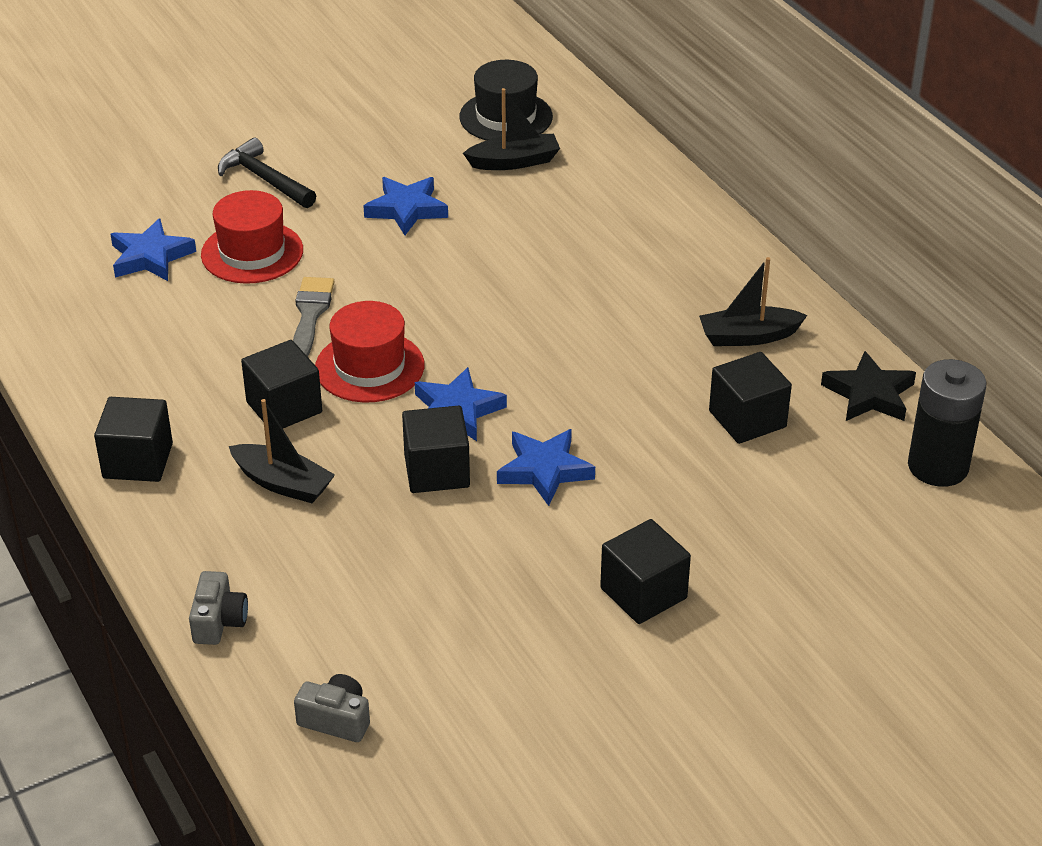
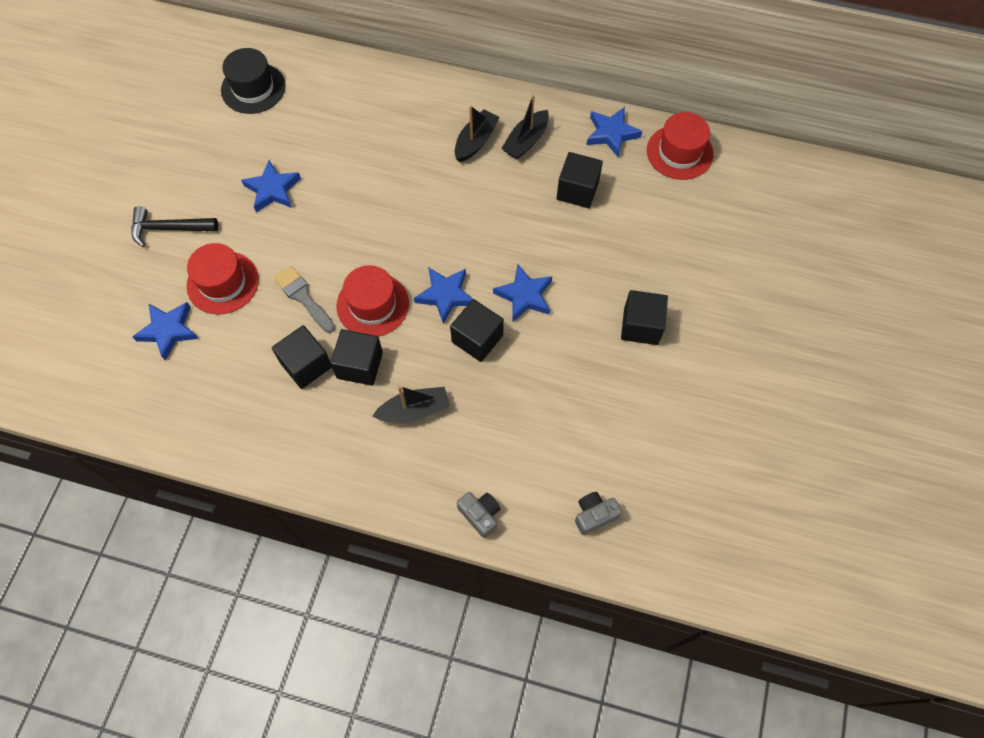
camera: 45 degrees left, 25 degrees up
(138, 461) = (325, 462): black cube -> black cube (306, 365)
(514, 162) = (292, 115): black boat -> black boat (476, 141)
(869, 394) = (611, 134): black star -> blue star
(938, 466) = (679, 152): black battery -> red hat

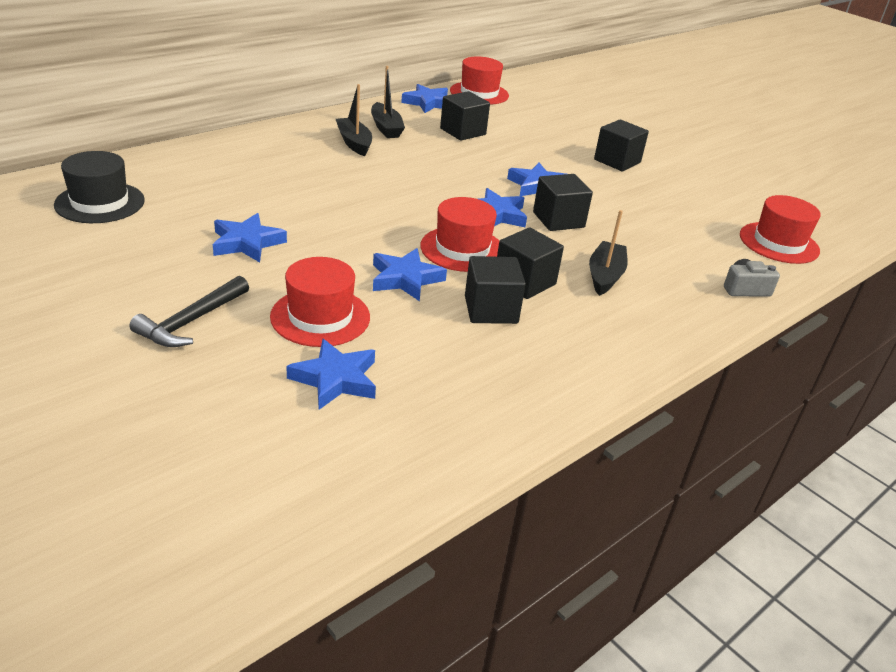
camera: 60 degrees left, 30 degrees down
(303, 297) = (405, 279): grey brush -> blue star
(594, 515) = (779, 243): grey camera -> red hat

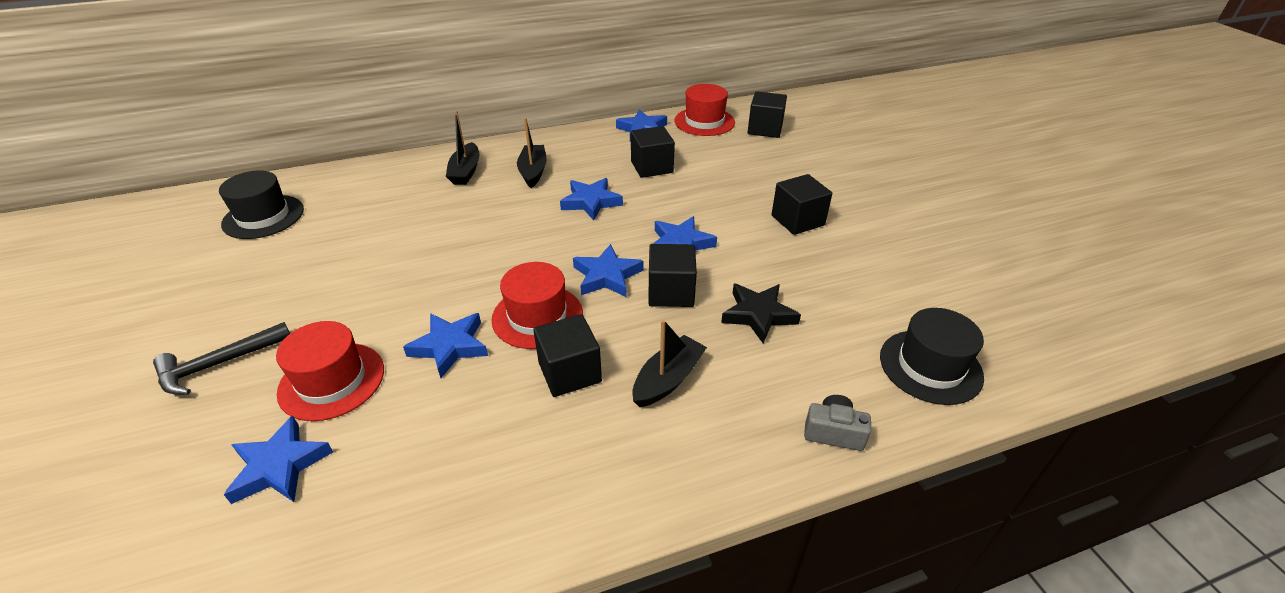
camera: 25 degrees right, 5 degrees up
(247, 243) = (342, 278): blue star -> blue star (591, 202)
(386, 128) = (578, 156): black boat -> black boat (465, 171)
(491, 310) = (504, 404): black cube -> black cube (765, 129)
(638, 227) = (758, 315): none -> black star
(779, 243) = (930, 366): red hat -> black hat

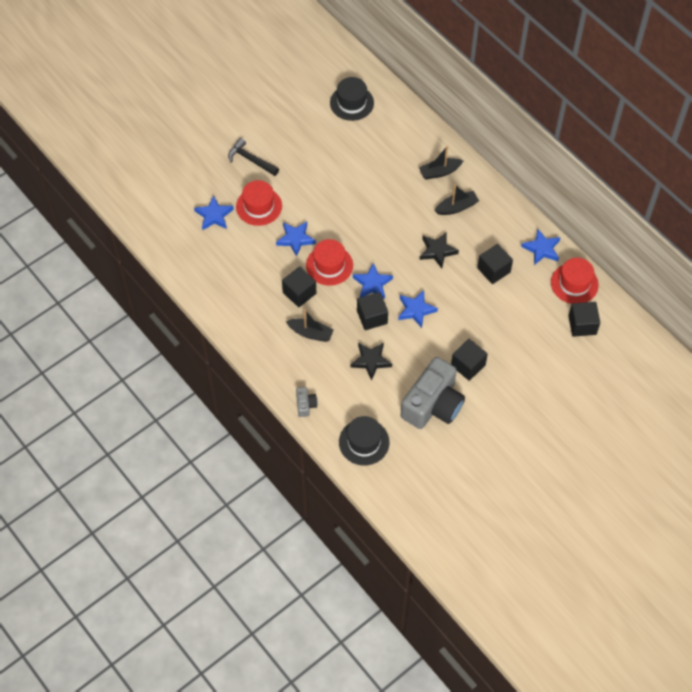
camera: 70 degrees right, 20 degrees up
(591, 202) = (437, 251): blue star -> black star
(861, 268) = (433, 404): none -> grey camera

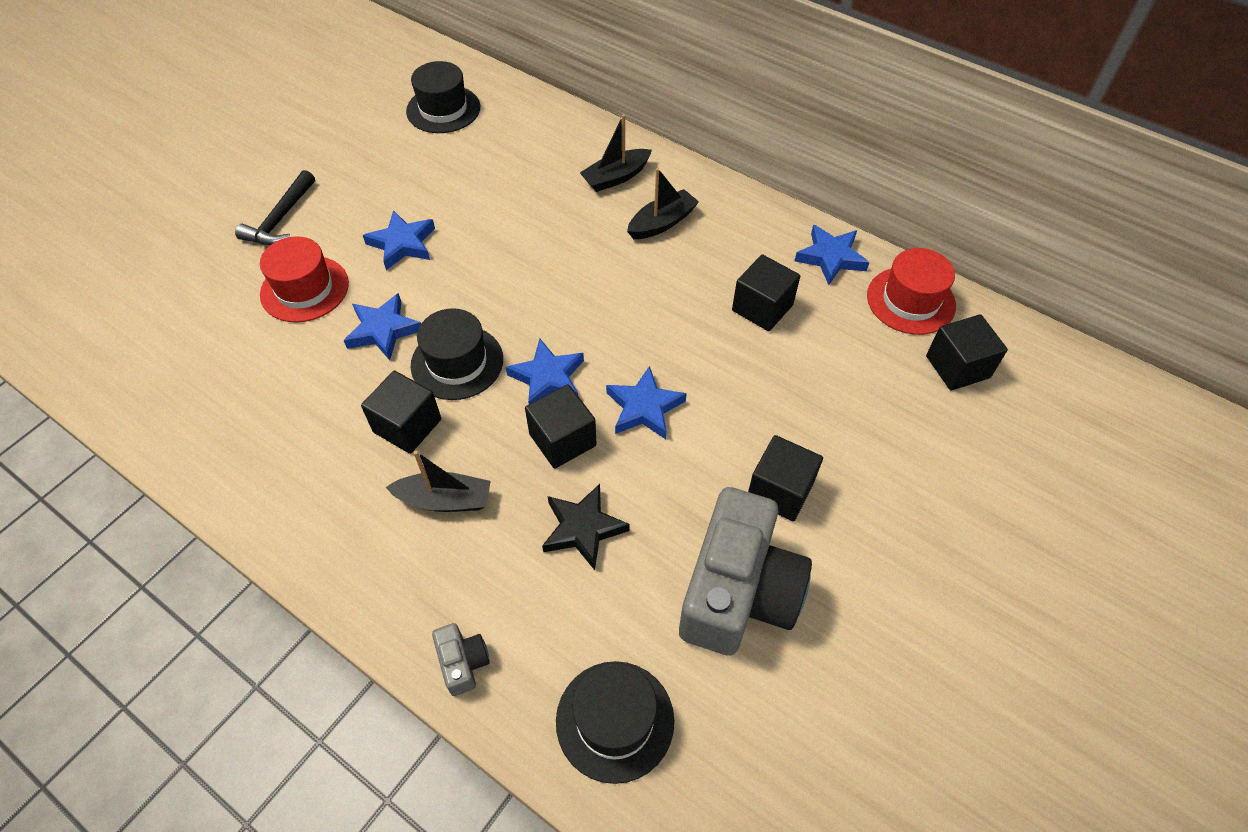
camera: 15 degrees left, 5 degrees down
(214, 215) = (219, 321): blue star -> blue star (402, 244)
(251, 160) = (281, 219): black hammer -> black hammer turned 90 degrees counterclockwise
(329, 265) = (457, 362): red hat -> black hat
(437, 251) = (652, 297): black star -> none

